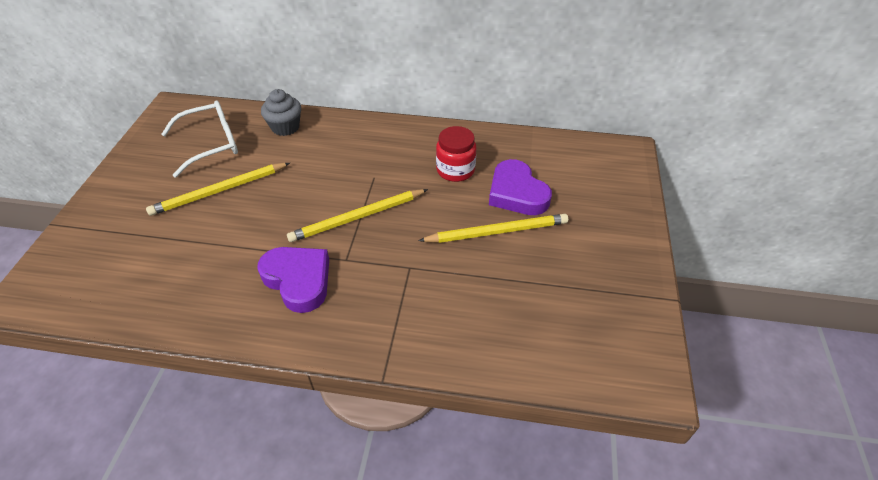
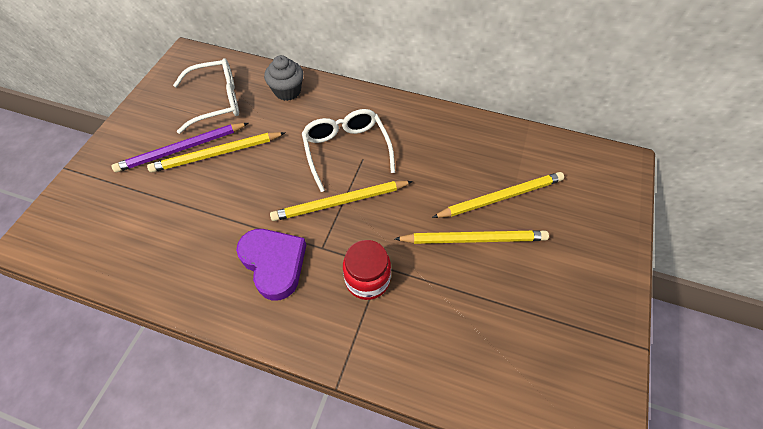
camera: 10 degrees right, 10 degrees up
(180, 191) = (181, 149): none -> purple pencil
(356, 172) = (346, 151): none -> white glasses
(455, 170) = (443, 162): red jar -> red jar (367, 280)
(516, 193) = (500, 197): purple heart -> yellow pencil

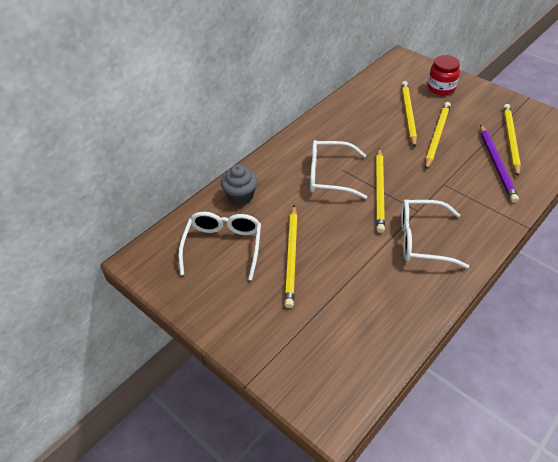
camera: 65 degrees left, 10 degrees down
(181, 149) = (272, 281): purple pencil -> purple pencil (496, 164)
(274, 263) = (422, 240): purple heart -> white glasses
(367, 280) = (452, 193): red jar -> red jar (441, 88)
(516, 335) = (510, 140): none -> yellow pencil

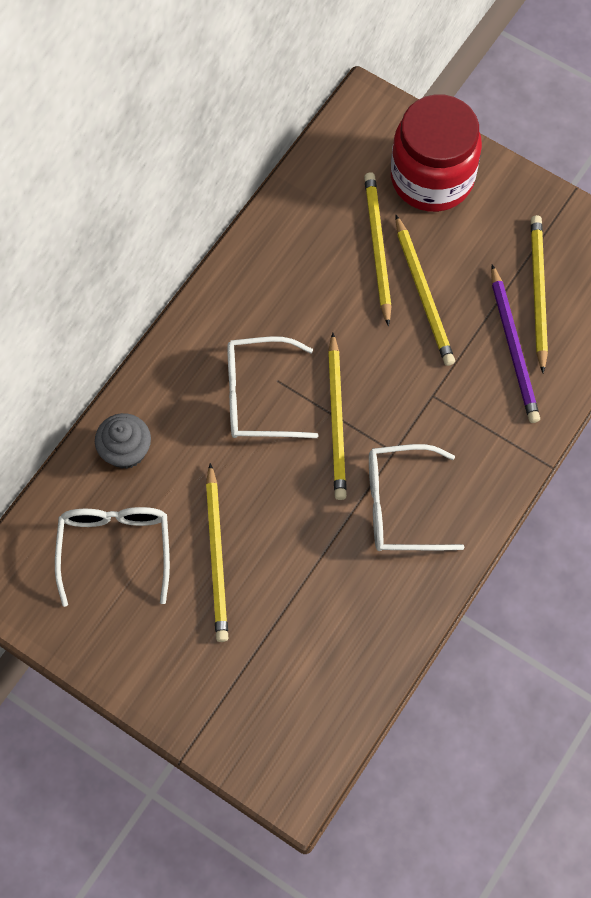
camera: 10 degrees left, 20 degrees up
(437, 136) = (423, 294): yellow pencil -> yellow pencil turned 150 degrees clockwise
(441, 88) = (432, 178): red jar -> red jar, size x1.79

